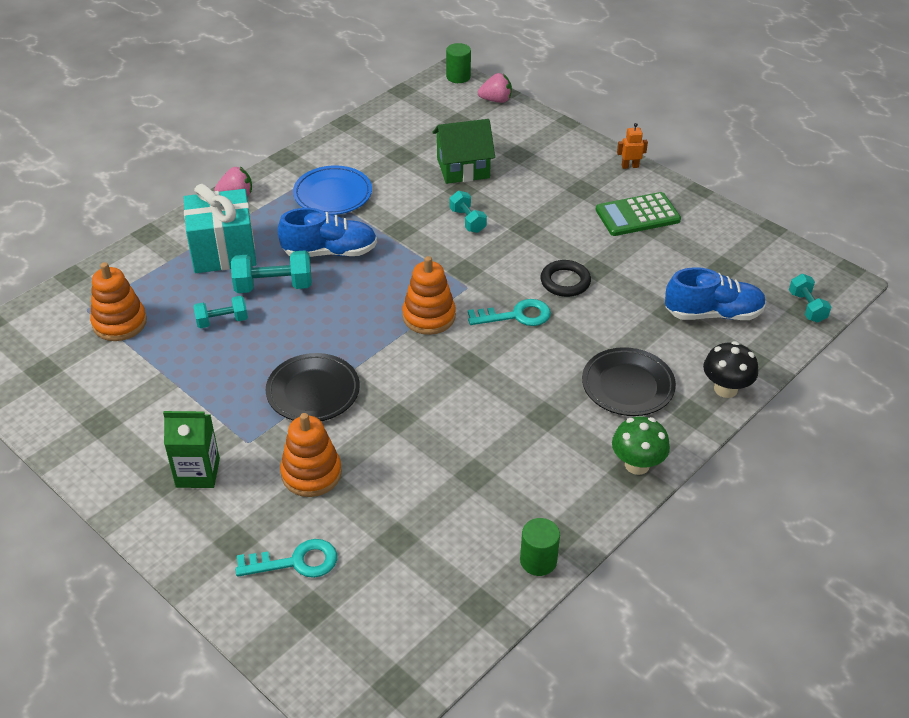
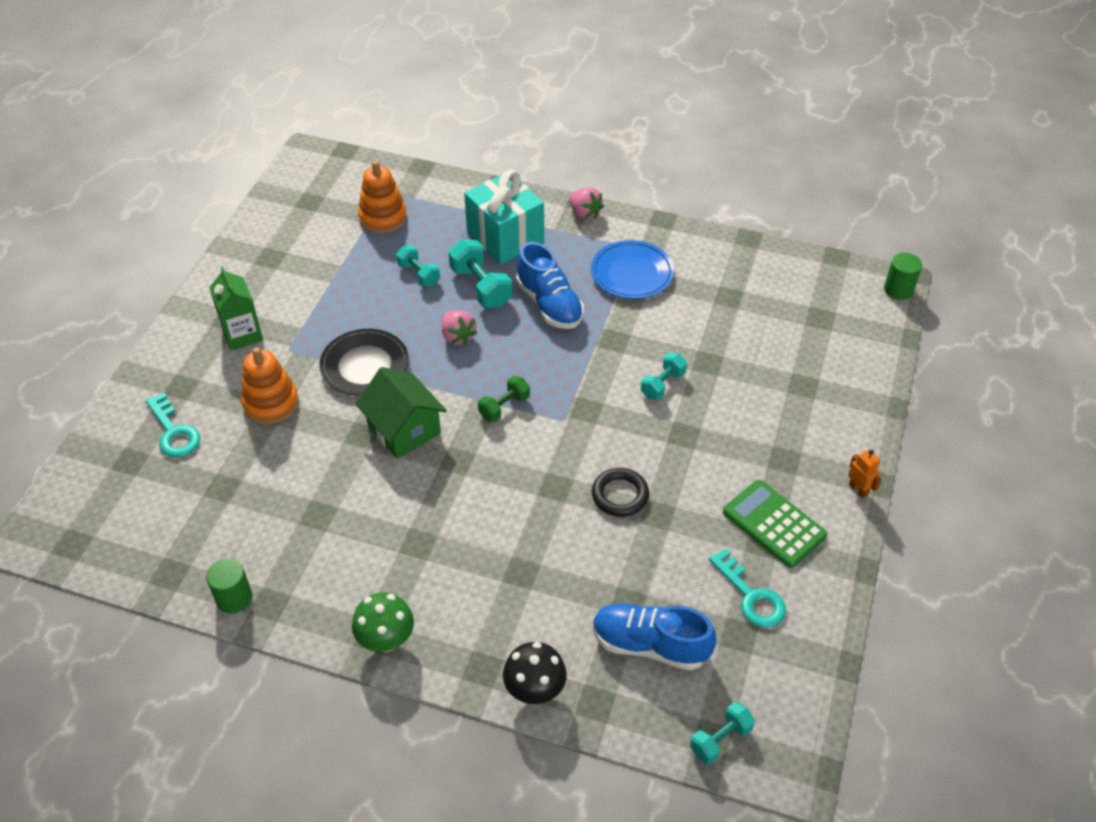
camera: 65 degrees right, 5 degrees up
(429, 316) = (504, 407): orange stacking toy -> green dumbbell
(463, 168) = (744, 350): green house -> green house (404, 429)
(496, 100) = (883, 334): pink strawberry -> pink strawberry (458, 336)
(516, 316) = (544, 472): turquoise key -> turquoise key (751, 596)
(627, 386) = (493, 598): black plate -> none
(713, 314) = (650, 645): blue shoe -> blue shoe turned 135 degrees clockwise

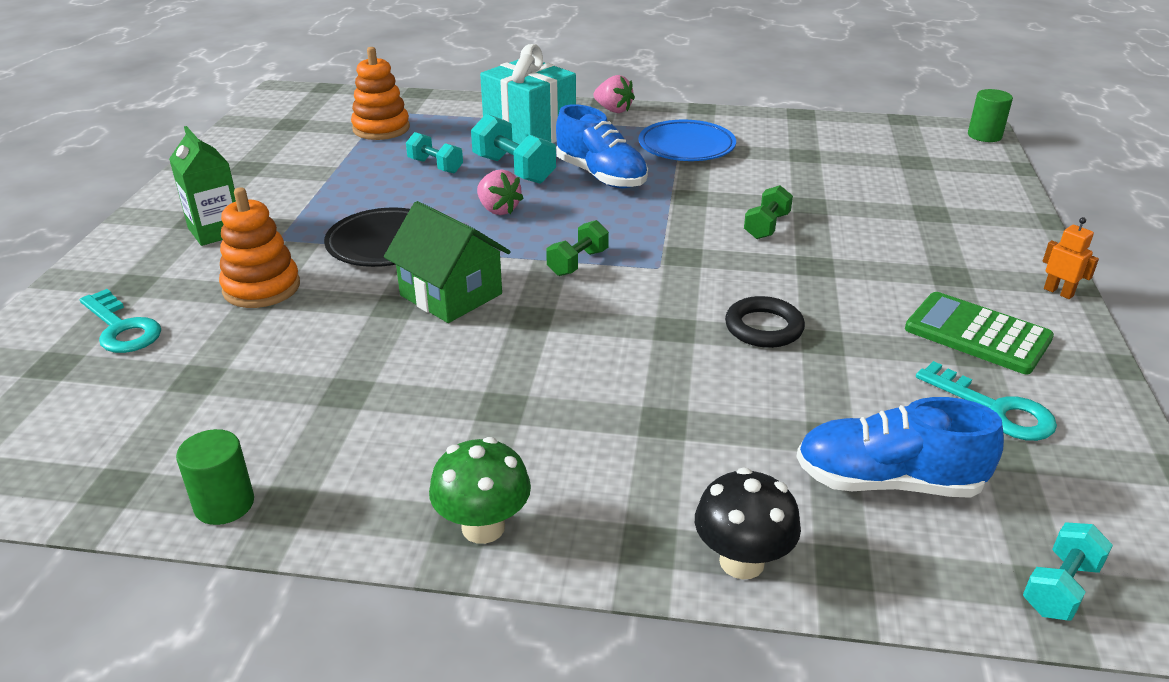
camera: 10 degrees left, 15 degrees down
(662, 384) = (766, 226): turquoise dumbbell -> green dumbbell

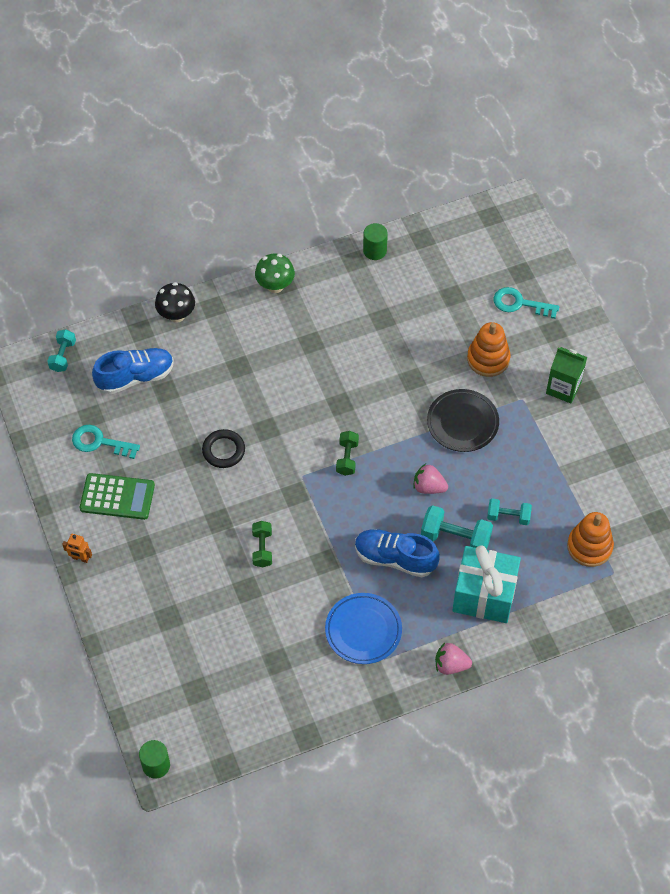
camera: 150 degrees right, 25 degrees up
(451, 295) = (391, 400): green house -> none

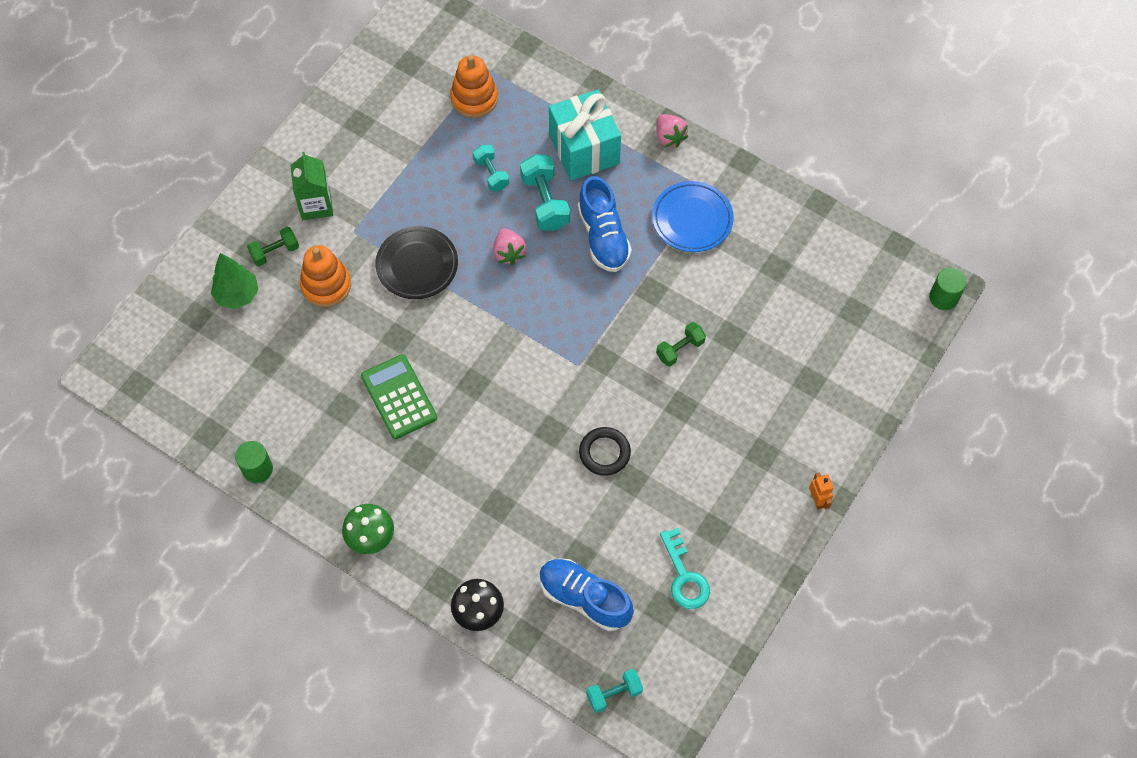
camera: 125 degrees left, 5 degrees up
(117, 497) = (729, 514): green calculator -> green calculator (399, 397)
(347, 458) = (529, 339): green dumbbell -> green dumbbell (275, 252)
(520, 303) = (237, 295): turquoise key -> green tree

